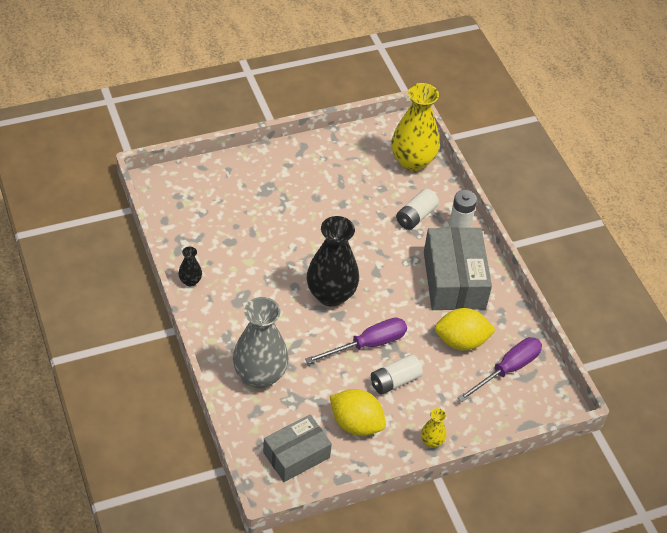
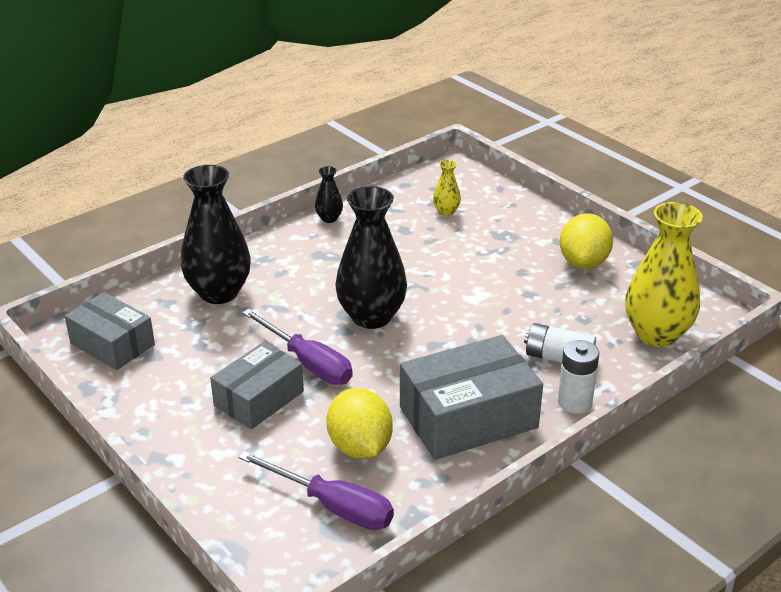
camera: 75 degrees right, 15 degrees down
(260, 375) = (219, 292): grey vase -> black vase
(356, 424) = (175, 380): yellow lemon -> yellow lemon (583, 262)
(394, 381) = (259, 398): white battery -> grey box
(432, 441) = (171, 453): yellow vase -> yellow vase (446, 212)

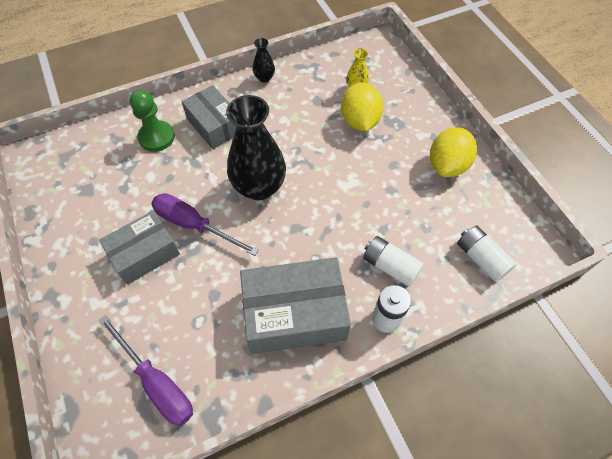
camera: 15 degrees right, 25 degrees up
(112, 344) = (63, 172): grey box -> grey box (214, 125)
(219, 292) = (156, 137): black vase -> green pawn
(308, 363) = (194, 225): purple screwdriver -> purple screwdriver turned 150 degrees clockwise
(360, 447) = (200, 324): yellow lemon -> yellow lemon (359, 121)
(656, 334) = (481, 259): yellow vase -> white battery

